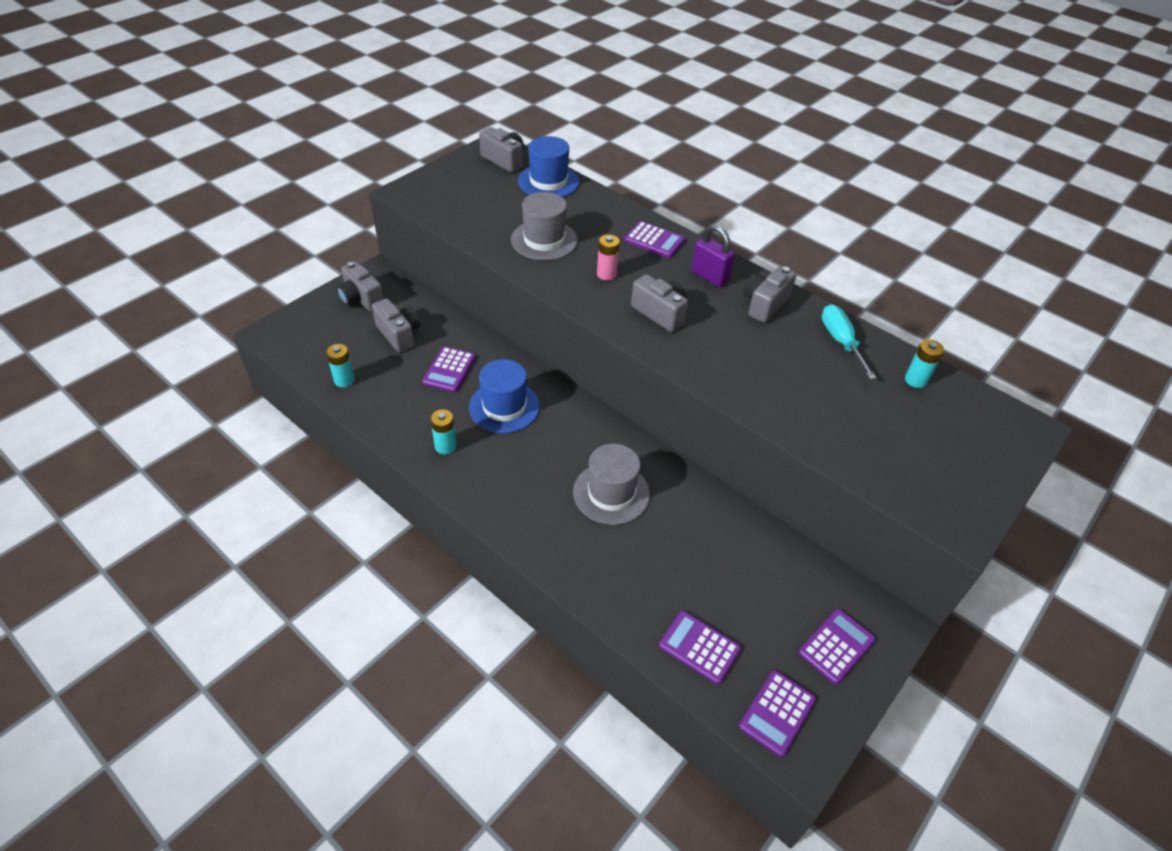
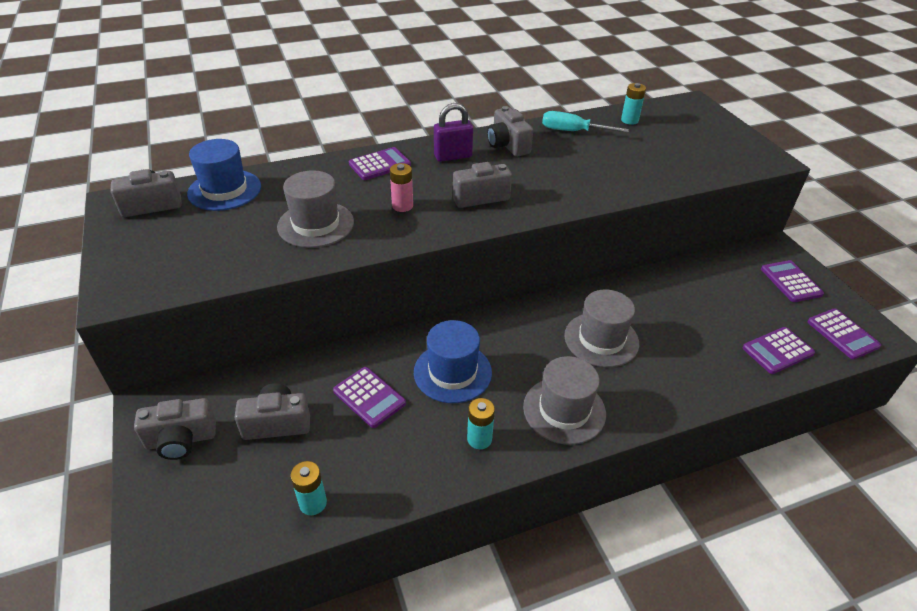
camera: 60 degrees left, 5 degrees down
(506, 490) = (564, 410): none -> grey hat

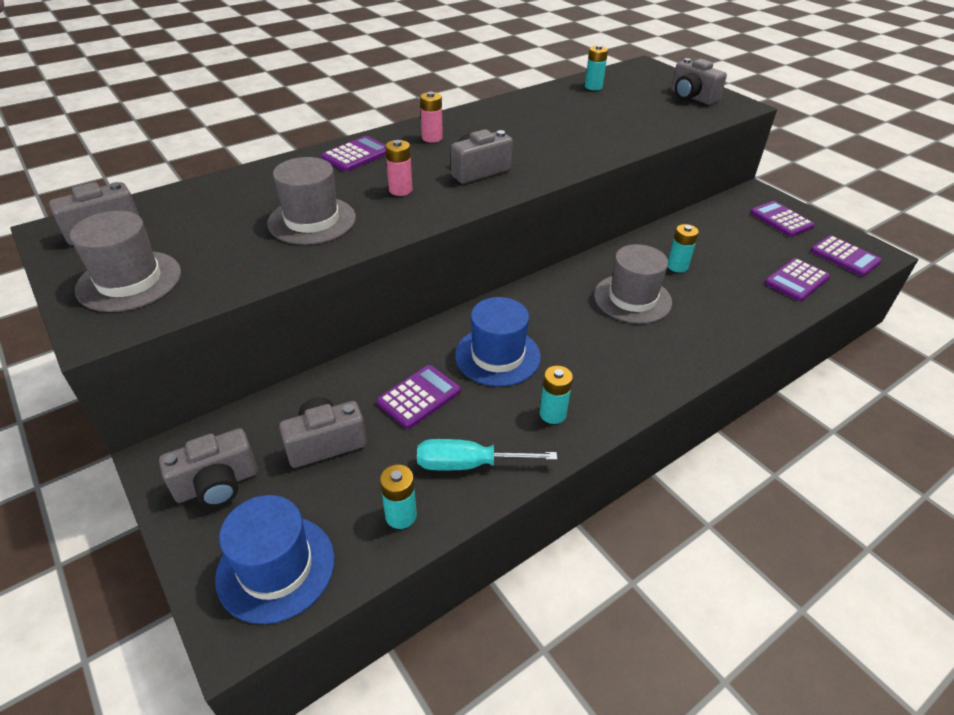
camera: 15 degrees left, 0 degrees up
(224, 190) = (187, 201): blue hat -> blue hat (276, 567)
(369, 397) = (419, 397): purple calculator -> purple calculator turned 75 degrees counterclockwise
(453, 156) = (432, 138): purple padlock -> pink battery
(507, 145) = (484, 121): grey camera -> grey camera (692, 97)
(564, 410) = (625, 370): grey hat -> grey hat (129, 281)
(572, 131) = (543, 102): turquoise screwdriver -> turquoise screwdriver (468, 464)
(660, 314) = (677, 266): none -> turquoise battery

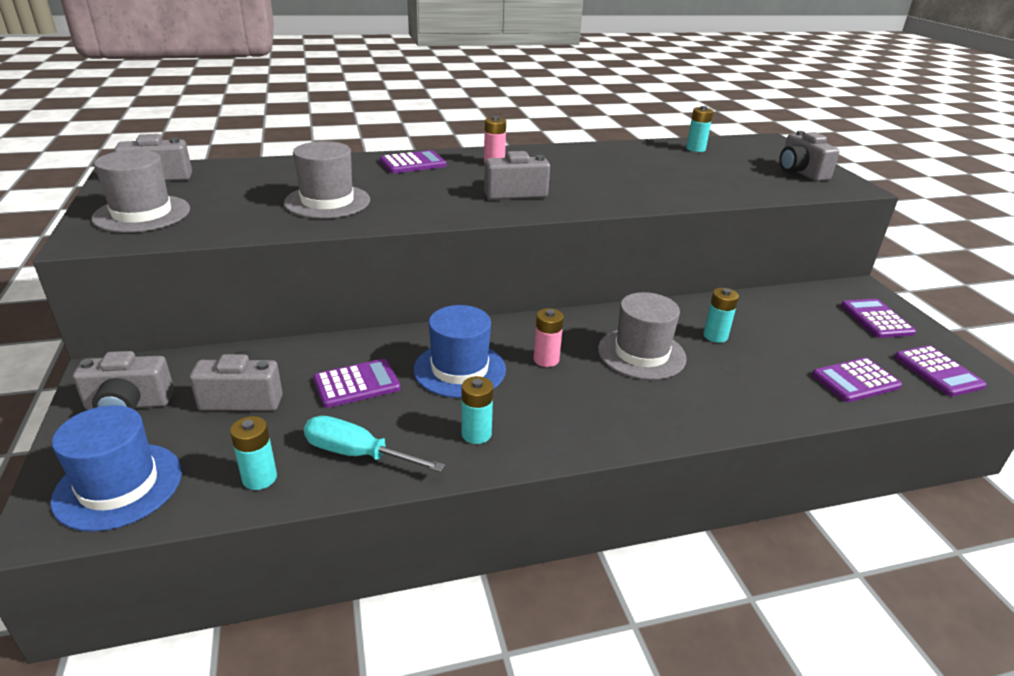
camera: 20 degrees right, 10 degrees down
(400, 190) = (427, 194): pink battery -> pink battery (546, 359)

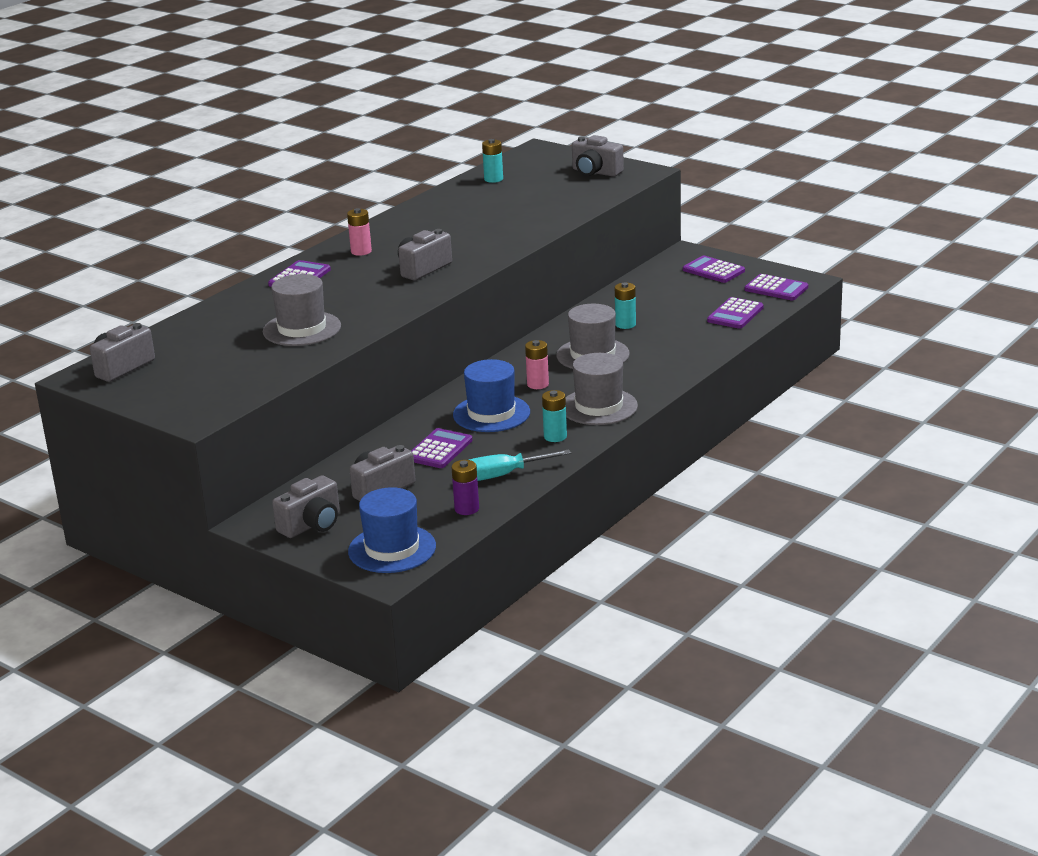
camera: 35 degrees left, 5 degrees down
(142, 214) = (187, 391): grey hat -> grey hat (599, 407)
(259, 478) = (467, 509): turquoise battery -> purple battery

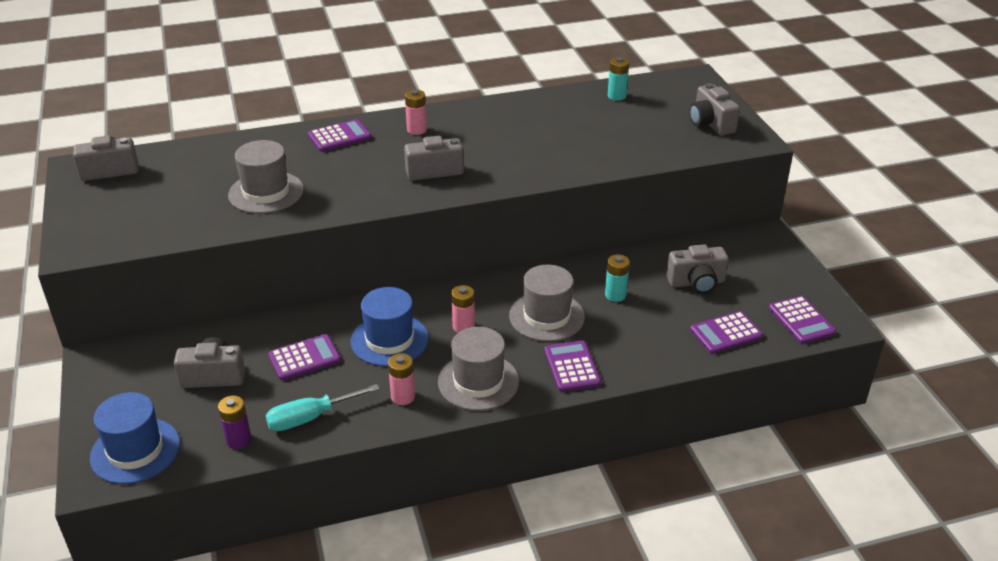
camera: 35 degrees right, 10 degrees up
(312, 525) = (124, 386): grey camera -> grey camera (696, 283)
(502, 475) = (310, 418): turquoise screwdriver -> turquoise screwdriver turned 45 degrees counterclockwise
(555, 436) = (403, 397): turquoise battery -> pink battery
(713, 270) = (767, 269): purple calculator -> purple calculator (572, 367)

